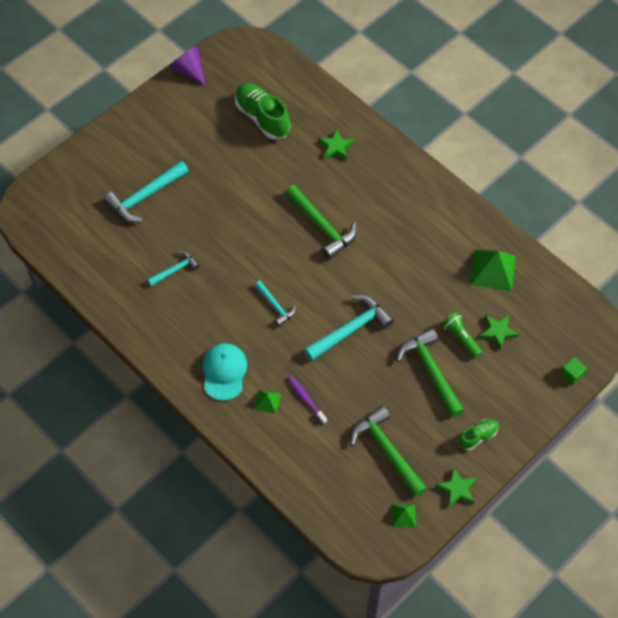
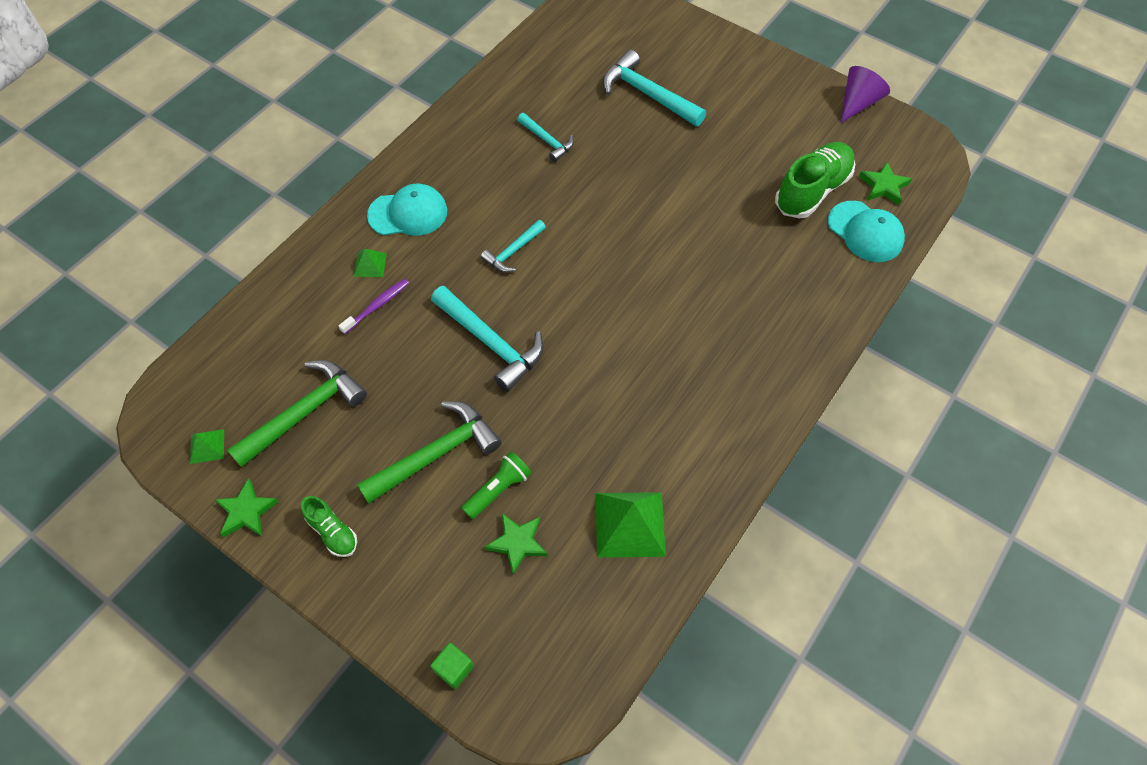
camera: 80 degrees right, 0 degrees up
(303, 98) = (865, 232): none -> turquoise cap
(322, 226) = (652, 285): green hammer -> none
(336, 147) = (793, 283): green star -> green star (883, 186)

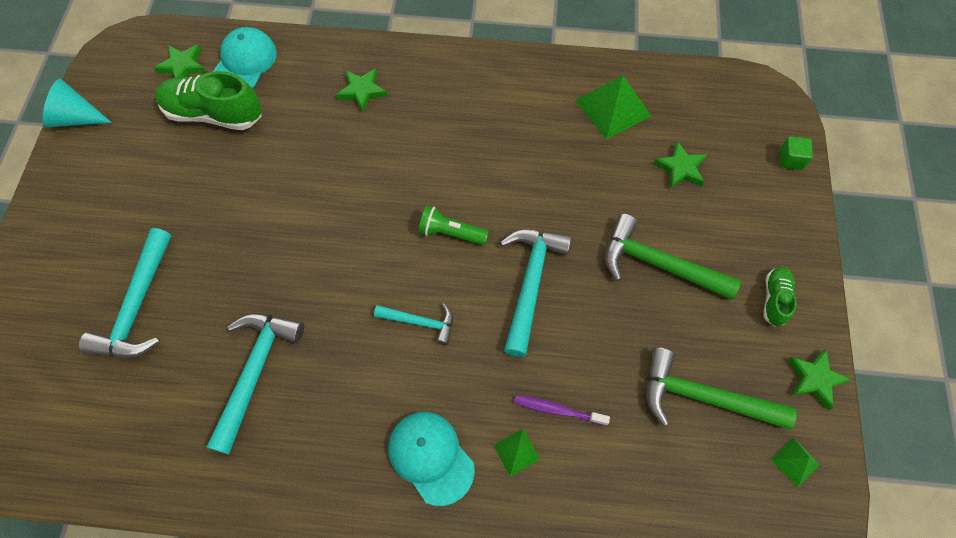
camera: 120 degrees left, 5 degrees up
(498, 489) = (652, 203): green flashlight -> green flashlight (451, 233)
(547, 141) = (255, 372): turquoise hammer -> turquoise hammer, size x1.73
(779, 309) = (362, 91): none -> green star
(858, 103) = (76, 118): purple cone -> turquoise cone

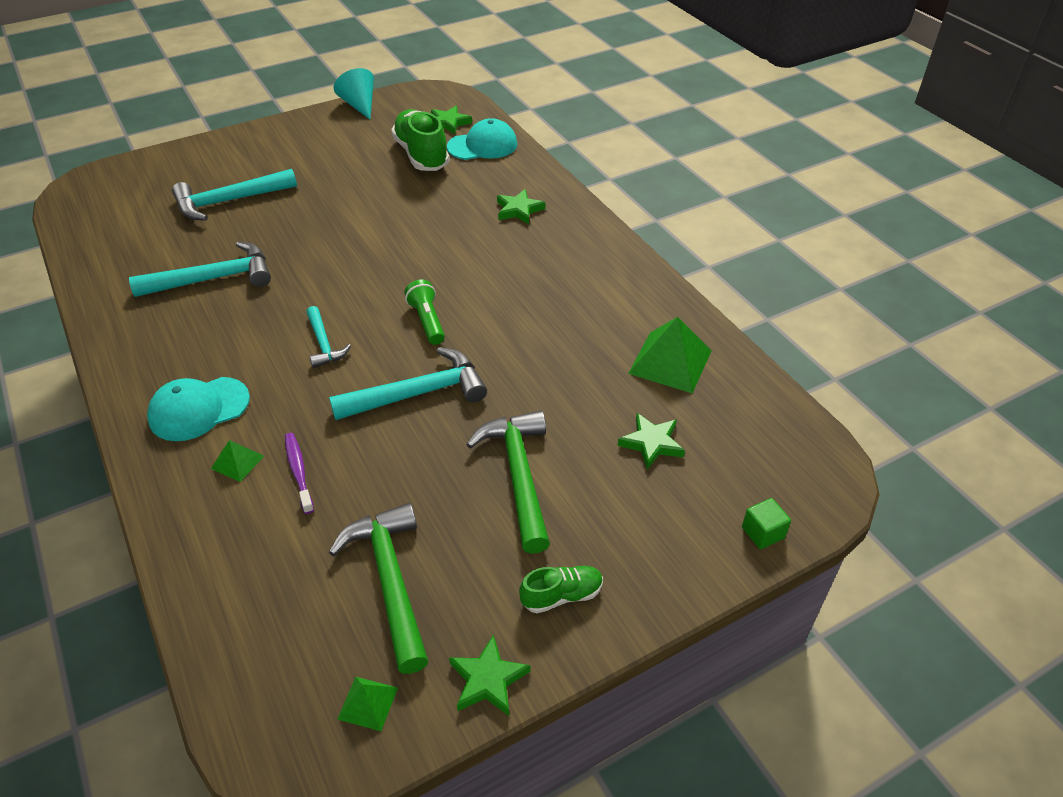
camera: 55 degrees right, 20 degrees down
(431, 457) = (199, 409): turquoise cap -> turquoise cap turned 135 degrees counterclockwise

